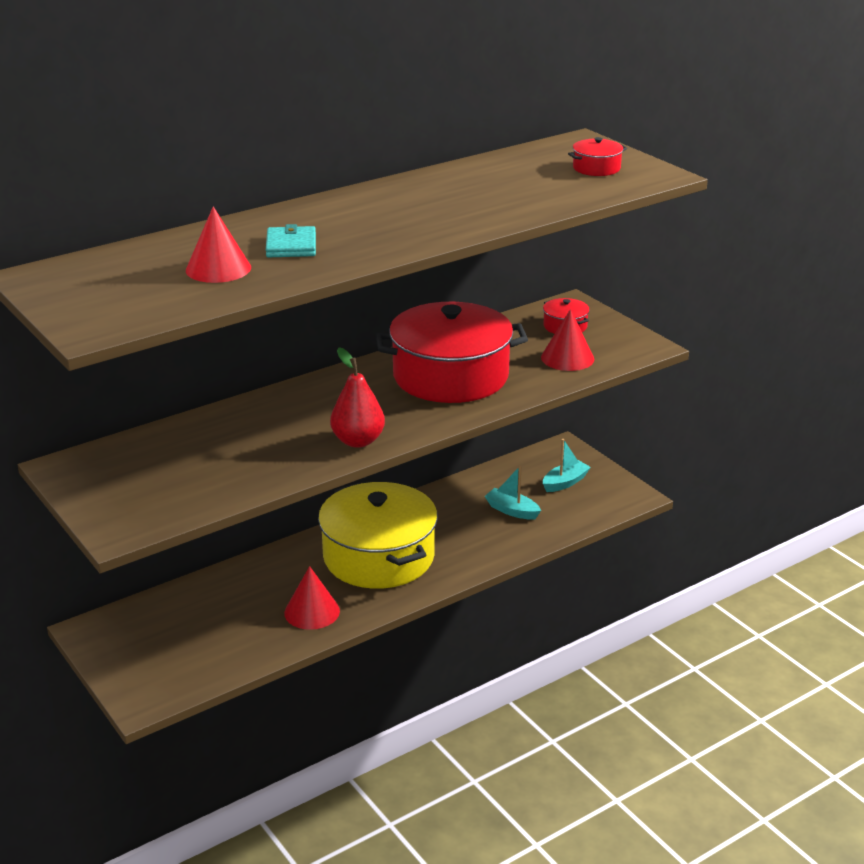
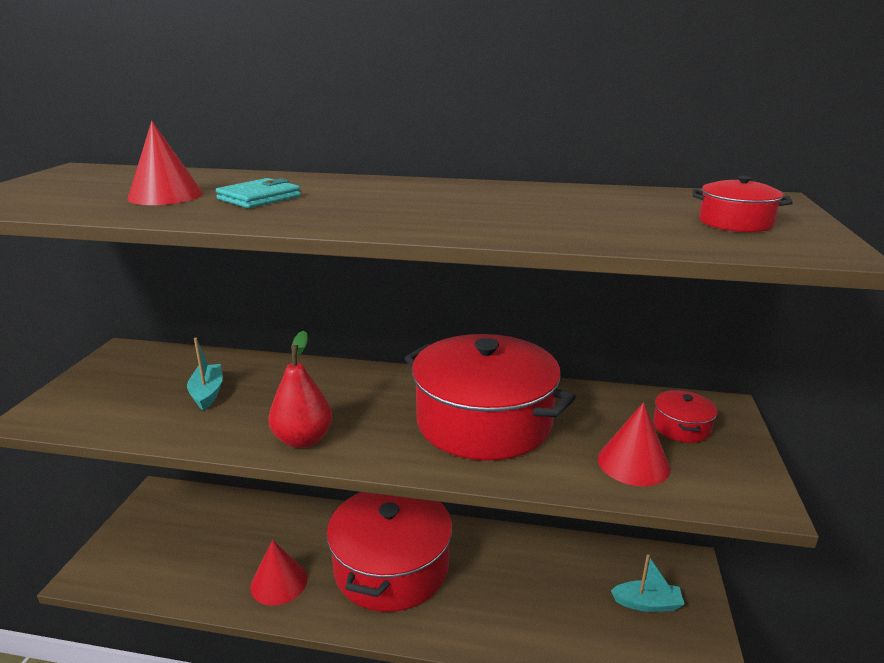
camera: 45 degrees right, 5 degrees down
(378, 557) = (391, 567): yellow pot -> red pot
(512, 510) = (558, 599): turquoise boat -> turquoise boat (207, 393)

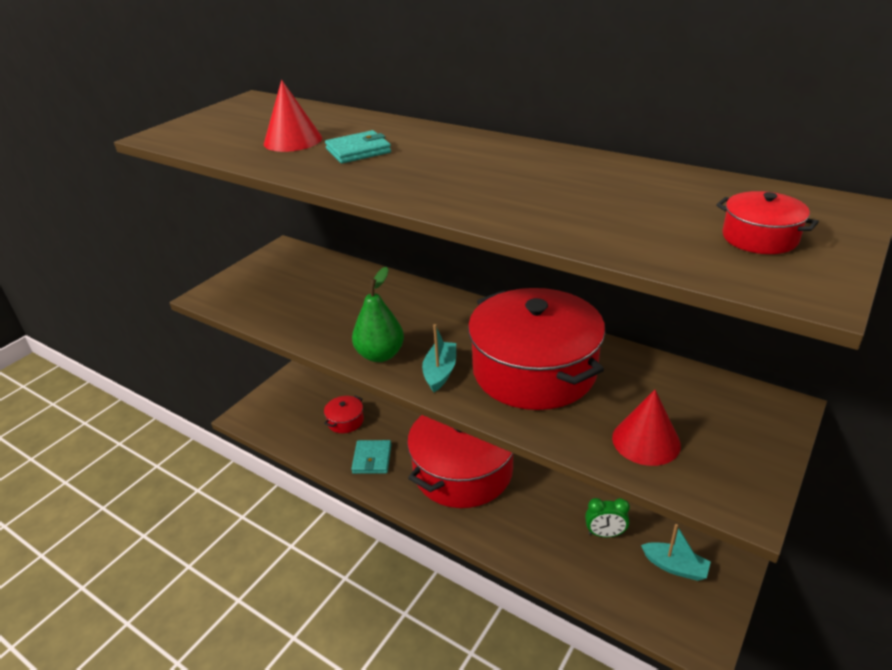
camera: 25 degrees right, 10 degrees up
(207, 393) = (329, 299): turquoise boat -> turquoise boat (440, 372)
(279, 582) = (372, 459): red cone -> turquoise wallet
(303, 439) = (380, 355): red pear -> green pear
(567, 591) = (605, 534): none -> green clock
(681, 427) = (720, 418): red pot -> red pot (345, 421)

